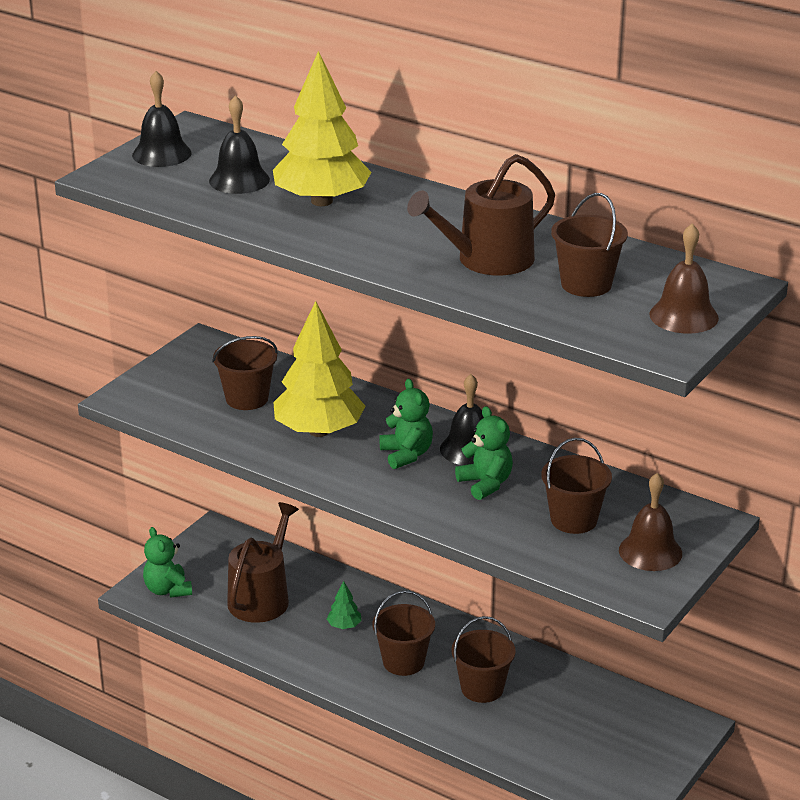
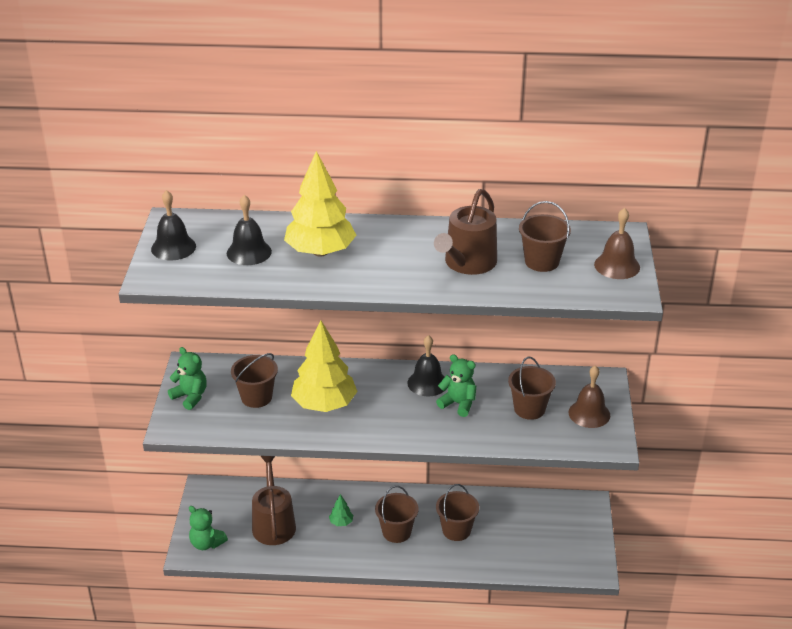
camera: 30 degrees left, 5 degrees up
(406, 455) = (393, 401): green teddy bear -> green teddy bear (190, 397)

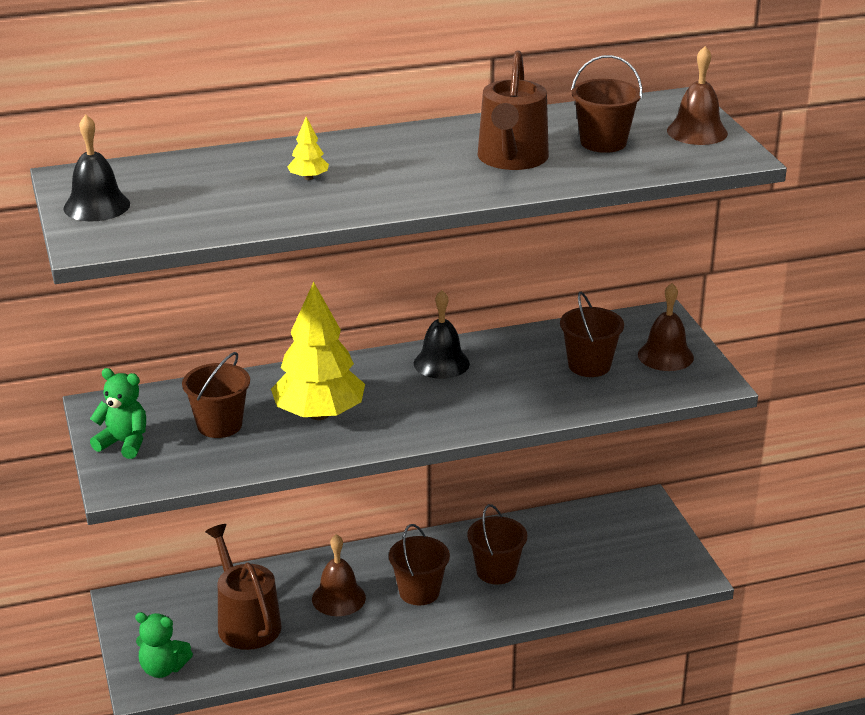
camera: 20 degrees left, 5 degrees down
(249, 252) = (209, 194): black bell -> none
(320, 252) = (308, 178): yellow tree -> yellow tree, size x0.41
(341, 522) = (338, 598): green tree -> brown bell
(458, 404) = (496, 378): green teddy bear -> none

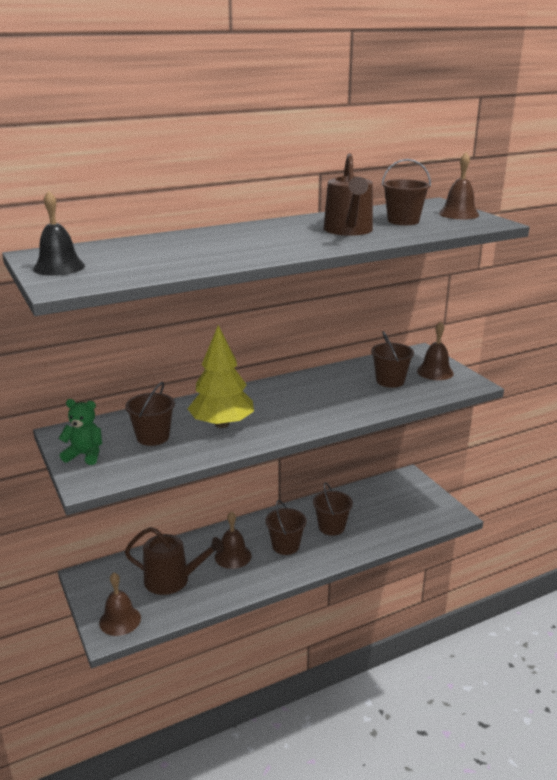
camera: 10 degrees left, 5 degrees down
(163, 668) = (120, 620): green teddy bear -> brown bell
(245, 622) = (172, 579): brown watering can -> brown watering can turned 135 degrees clockwise
(308, 178) = (213, 246): yellow tree -> none
(441, 363) = (294, 387): black bell -> none

